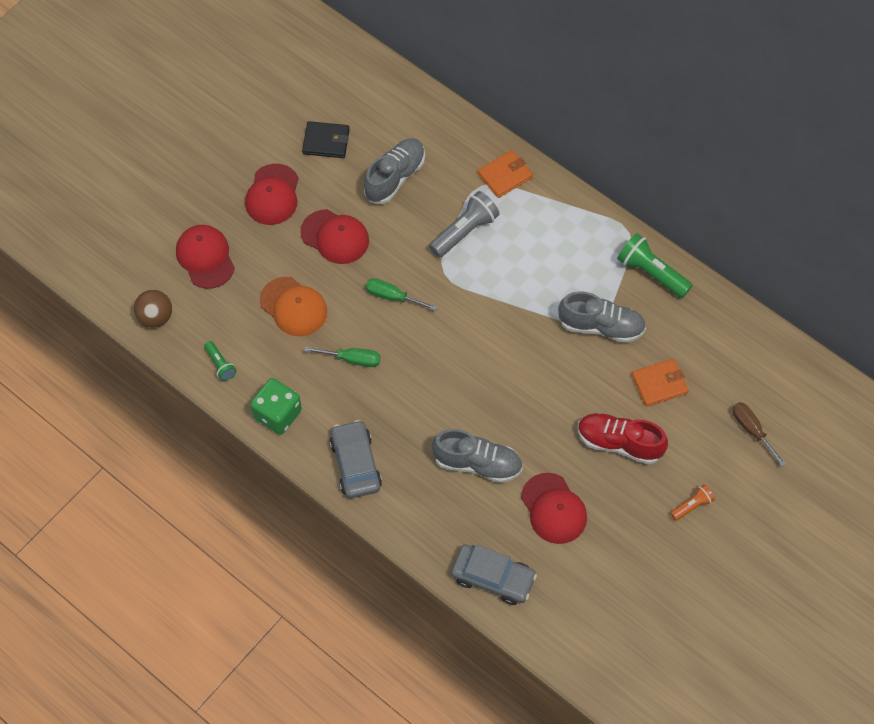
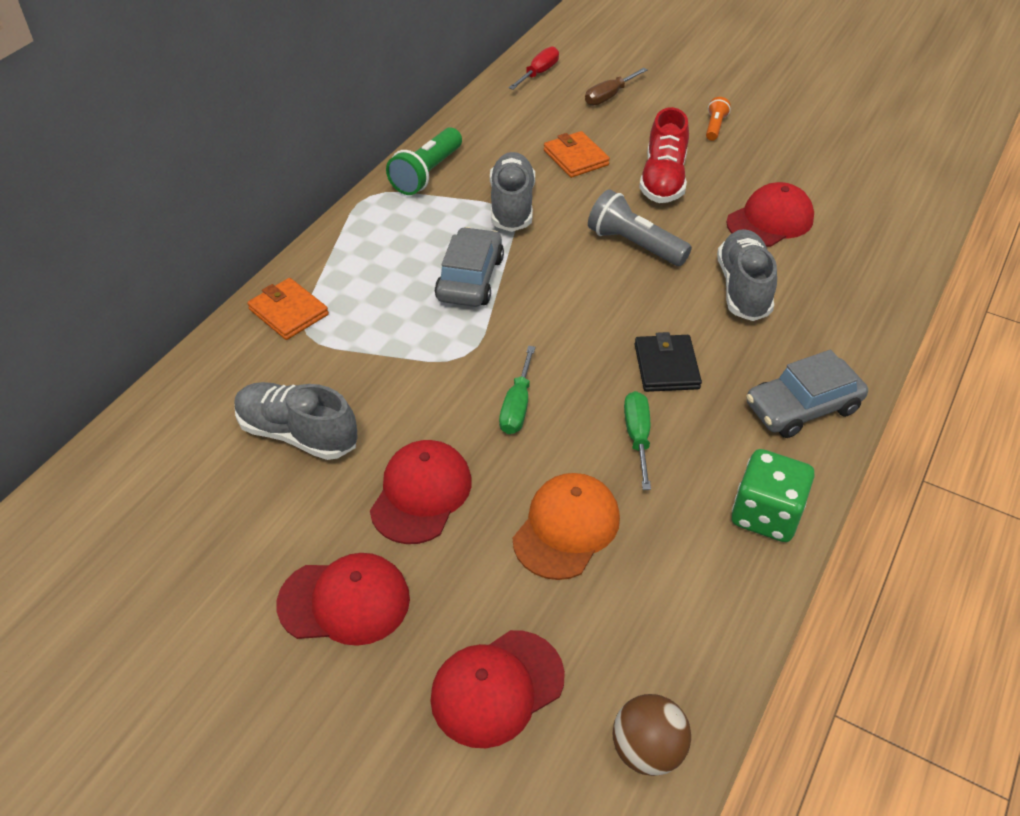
camera: 100 degrees left, 15 degrees down
(220, 364) = (708, 615): green flashlight -> none
(326, 141) = (225, 539): black wallet -> black wallet (666, 366)
(464, 231) = (390, 342): grey flashlight -> grey flashlight (634, 245)
(493, 578) = (884, 258): grey car -> grey car (470, 278)
(692, 506) = (715, 127): orange flashlight -> orange flashlight turned 60 degrees clockwise
(797, 379) = (538, 73): none -> red screwdriver

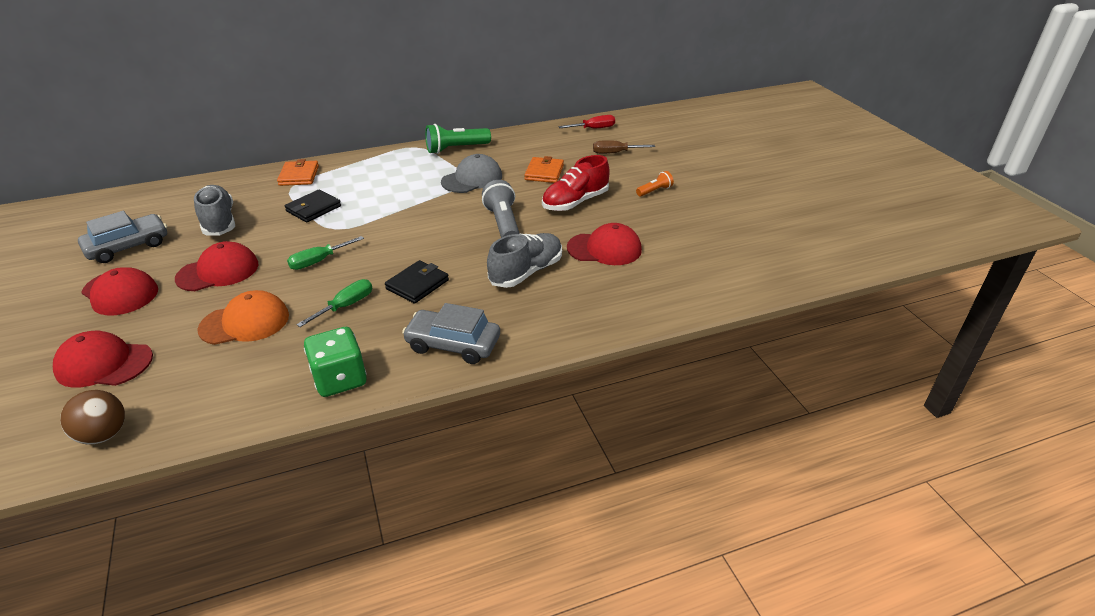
camera: 40 degrees right, 10 degrees down
(391, 345) = (313, 209): none -> black wallet
(470, 278) = (396, 199): grey car -> grey car (128, 246)
(512, 206) = (472, 179): grey shoe -> grey cap

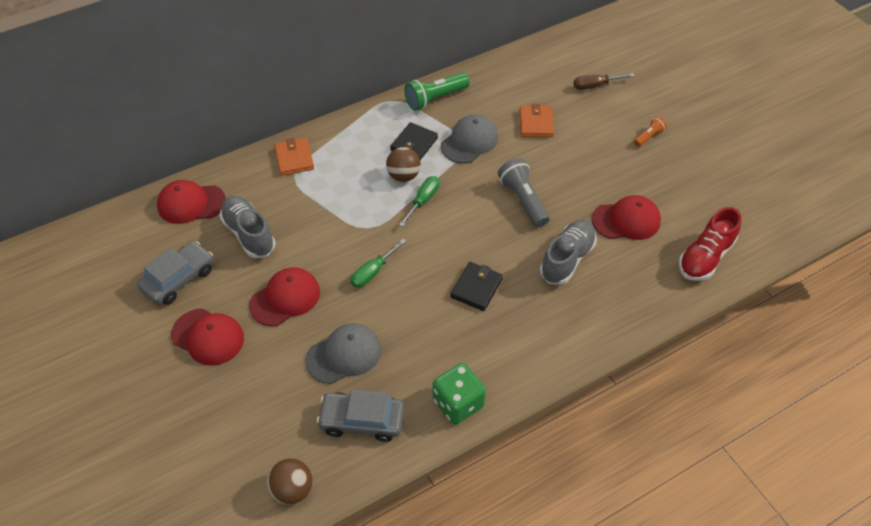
camera: 10 degrees left, 15 degrees up
(104, 364) = (246, 419): red cap -> red cap (191, 203)
(245, 322) = (344, 355): orange cap -> grey cap
(313, 209) = (333, 204): black wallet -> black wallet (414, 144)
(346, 306) = (424, 322): green screwdriver -> green screwdriver (423, 200)
(394, 196) = (403, 176): none -> brown ball
(453, 344) = (536, 352): grey car -> grey car (362, 420)
(575, 202) = (580, 162): red shoe -> red shoe (705, 257)
(593, 128) = (562, 50): red screwdriver -> none

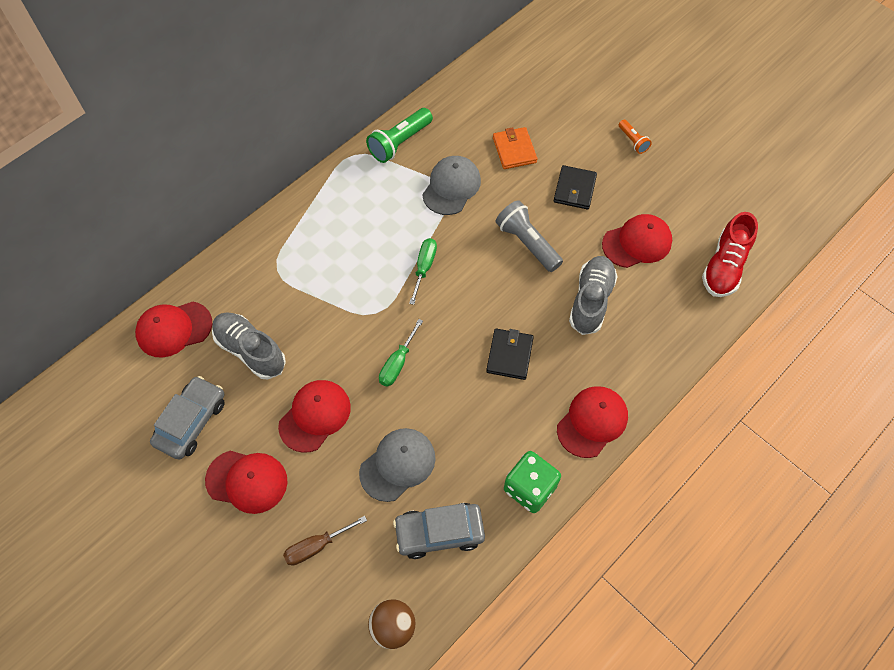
camera: 15 degrees left, 10 degrees up
(294, 158) = (270, 249): orange wallet -> none
(403, 176) = (394, 243): brown ball -> none
(414, 144) = (394, 203): black wallet -> black wallet (574, 189)
(535, 361) = (592, 422): none -> red cap
(595, 86) = (562, 92): brown screwdriver -> brown screwdriver (316, 546)
(648, 137) = (633, 141): orange flashlight -> orange flashlight turned 120 degrees clockwise

